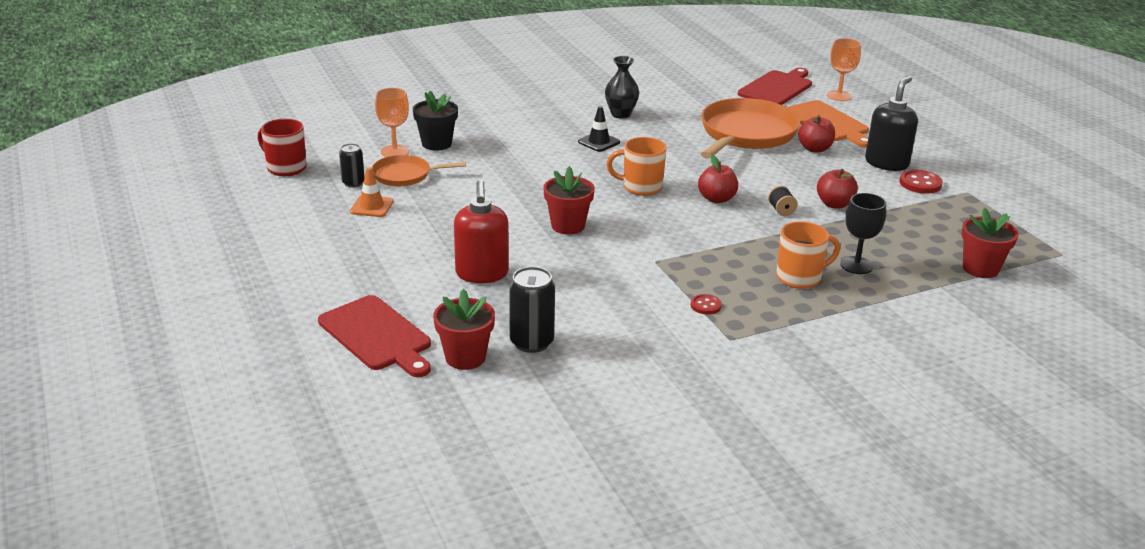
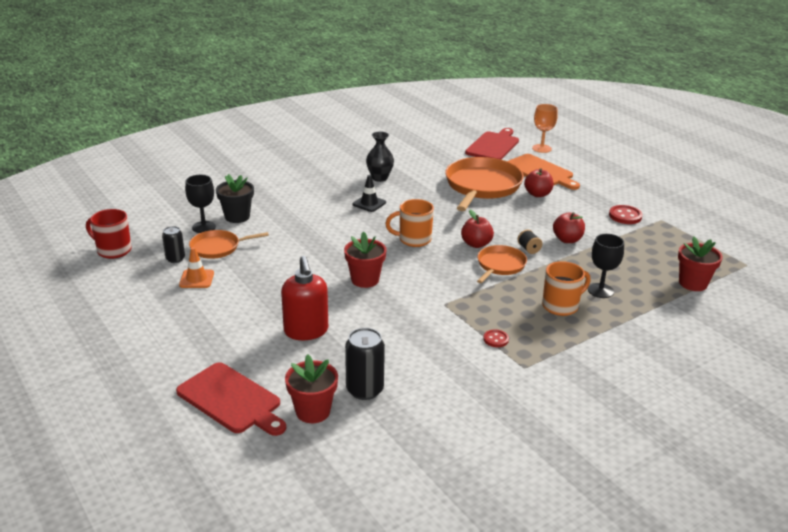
camera: 10 degrees left, 0 degrees up
(394, 152) = (204, 227): orange goblet -> black goblet
(738, 225) = (500, 265): none -> orange pan
(886, 163) = (595, 201): black soap dispenser -> none

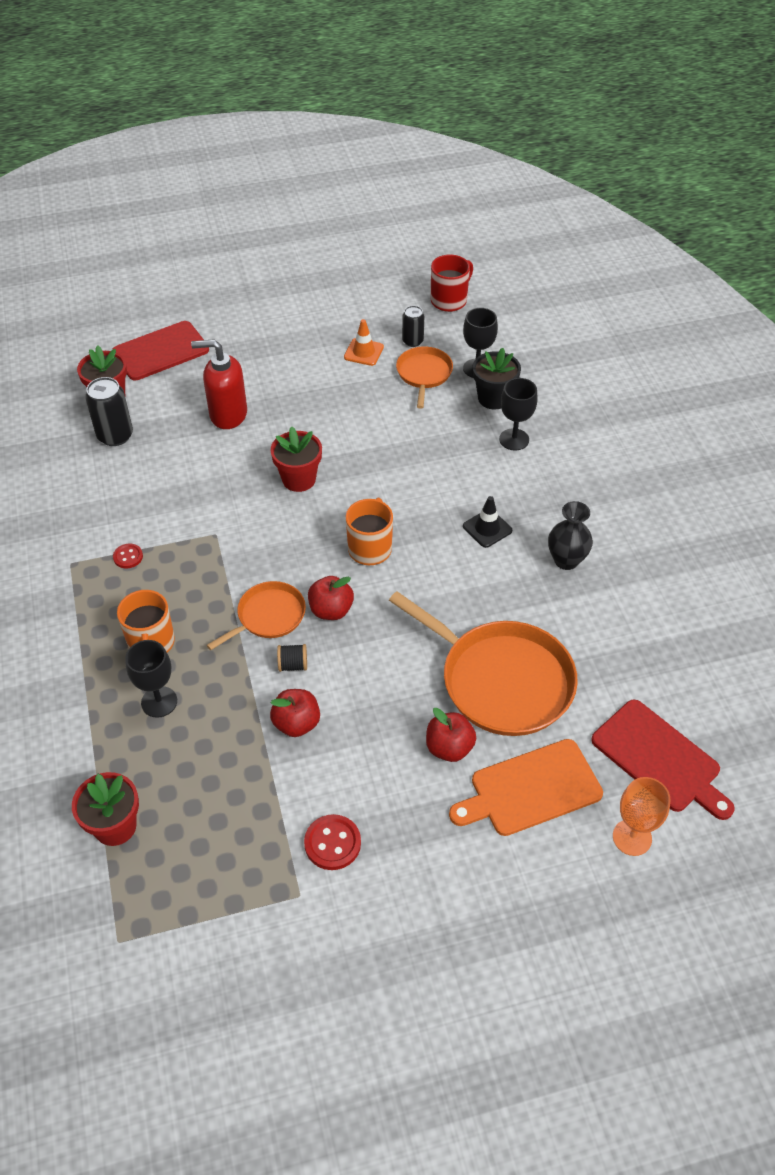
camera: 110 degrees right, 20 degrees up
(279, 204) = (514, 439): none -> black goblet
(500, 265) = (268, 616): orange pan -> orange pan turned 90 degrees counterclockwise

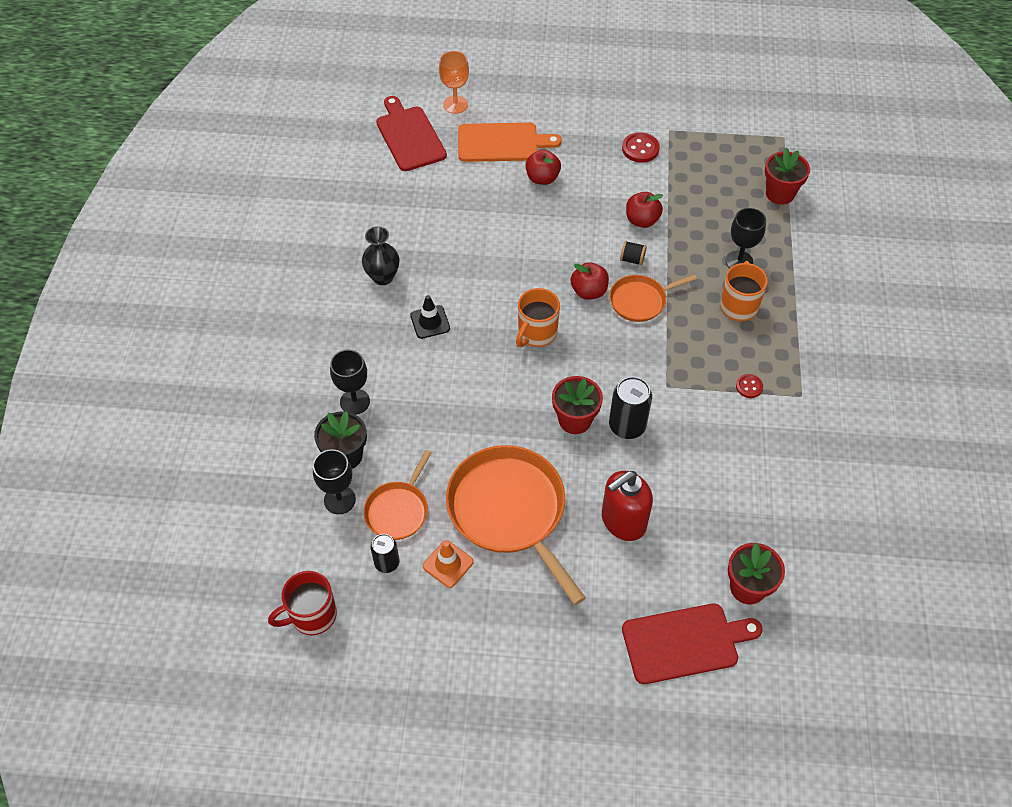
camera: 160 degrees left, 5 degrees up
(115, 436) = (746, 530): black can -> black can (627, 426)
(228, 414) = (623, 521): red soap dispenser -> red soap dispenser turned 120 degrees clockwise
(500, 680) = (485, 208): orange pan -> orange pan (510, 511)

